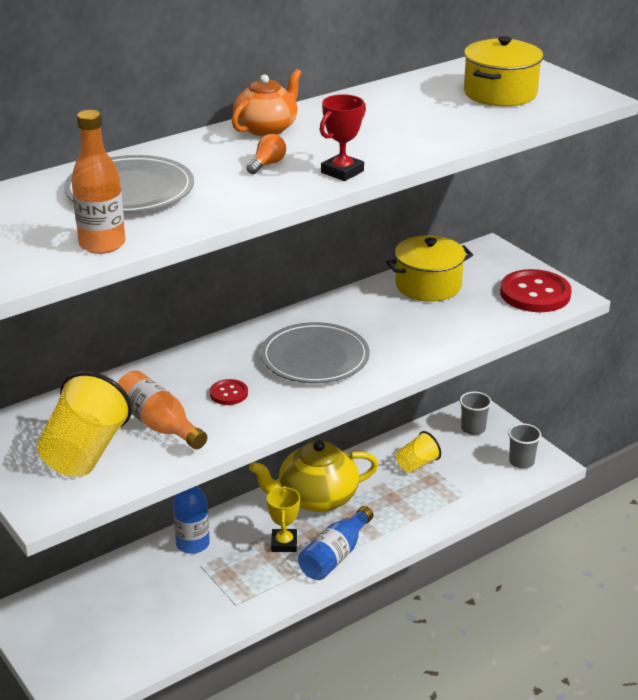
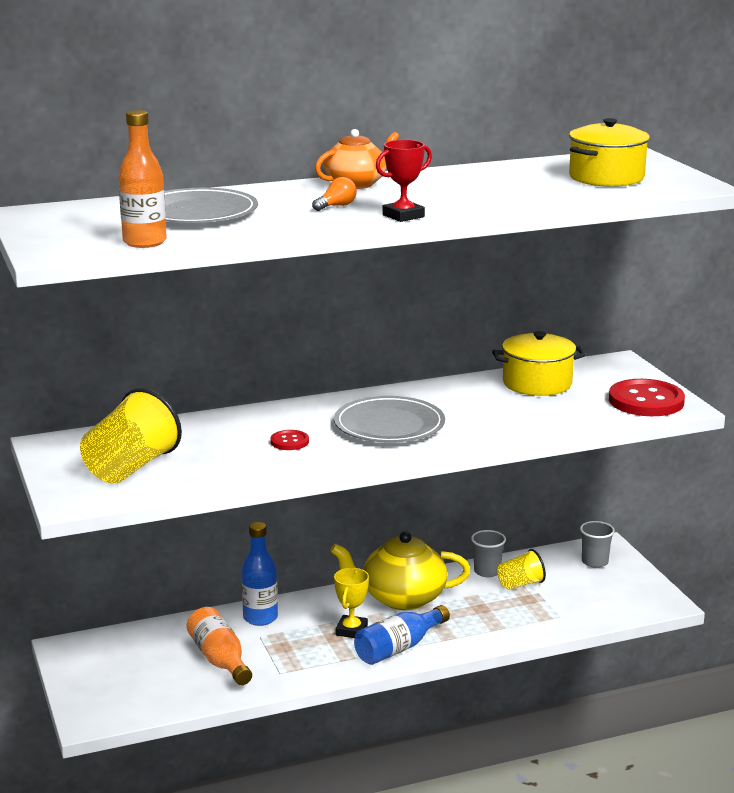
camera: 15 degrees right, 10 degrees down
(159, 425) = (210, 456): orange bottle -> orange bottle (220, 659)
(521, 462) = (634, 597): grey cup -> grey cup (487, 571)

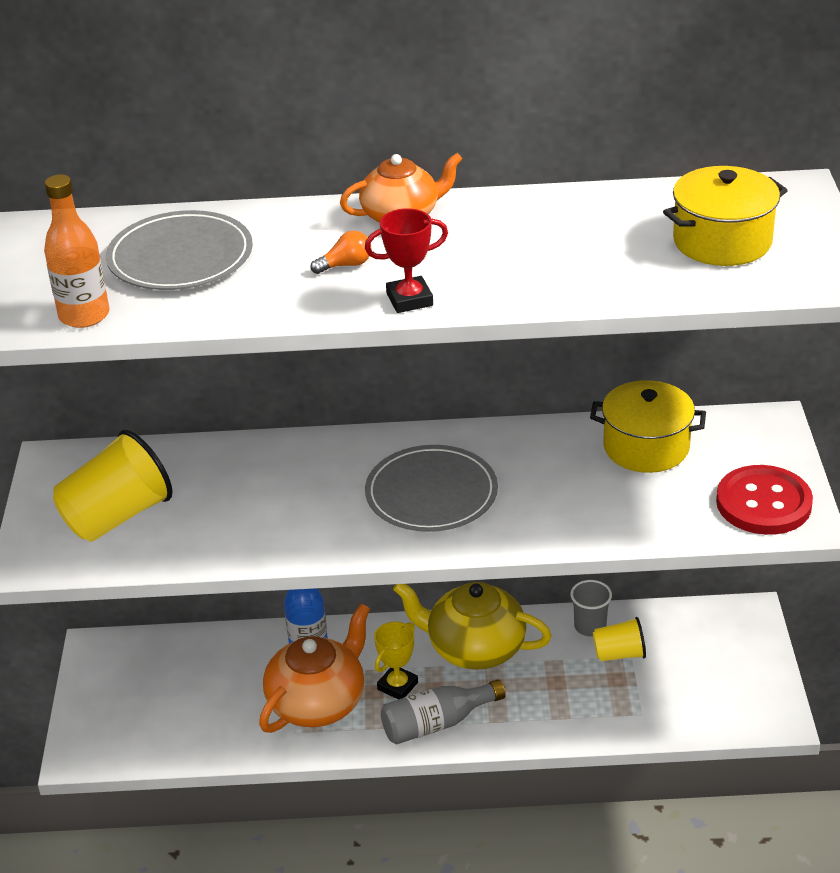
camera: 20 degrees right, 15 degrees up
(220, 659) = (241, 699): orange bottle -> none
(289, 442) = (306, 503): red button -> none
(289, 651) = (318, 702): none -> orange teapot
(398, 648) = (437, 723): blue bottle -> grey bottle
(595, 562) = (724, 636): grey cup -> none

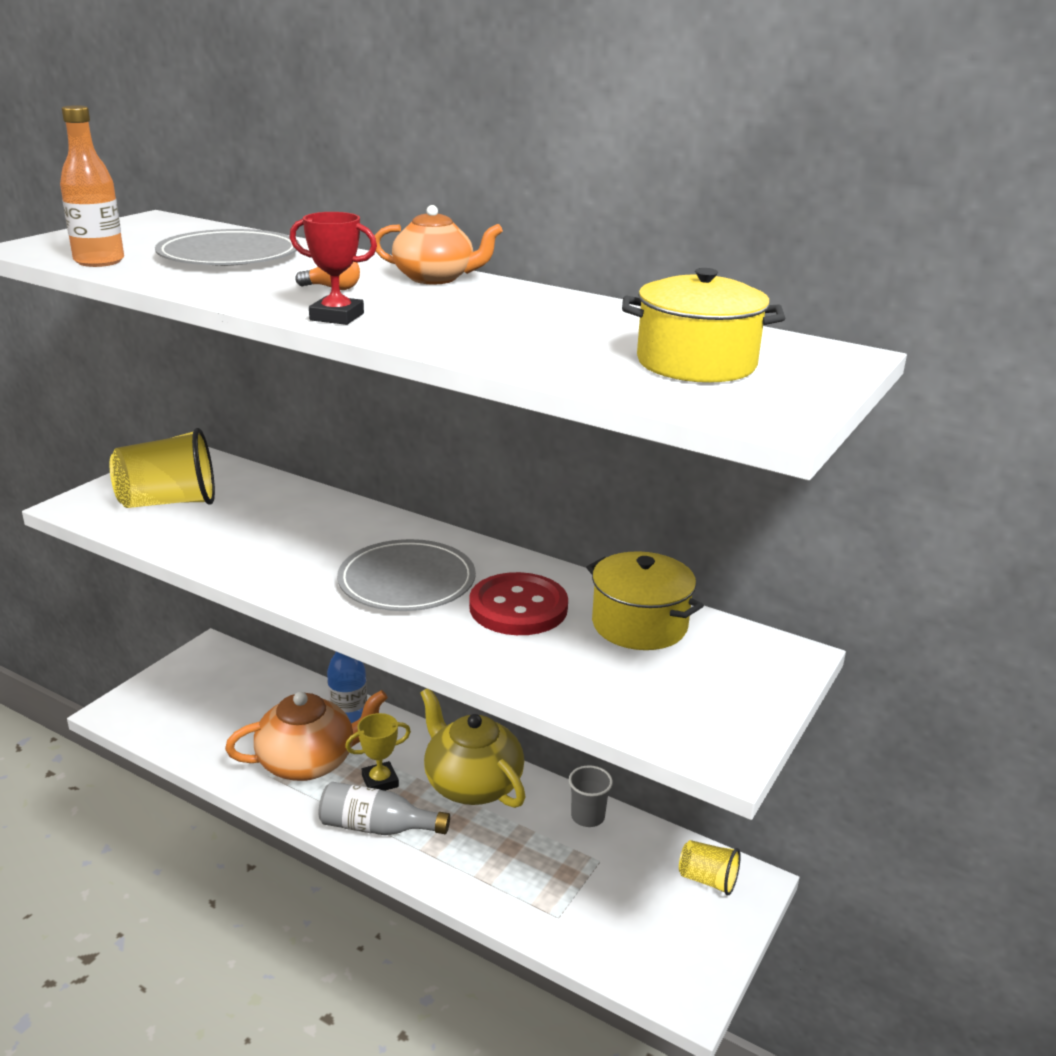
camera: 30 degrees right, 10 degrees down
(619, 654) = (590, 853): yellow cup -> yellow cup (707, 880)
(763, 503) = (701, 719): red button -> red button (518, 607)

